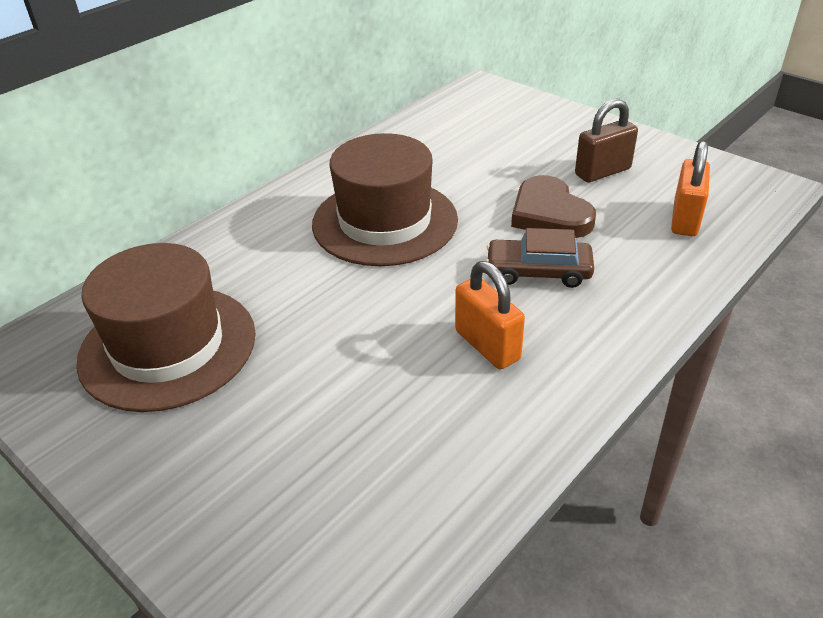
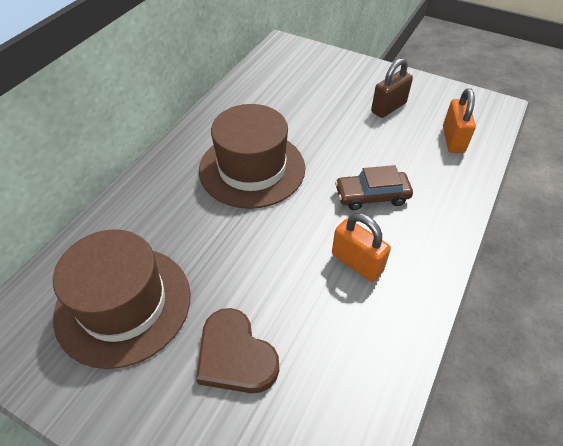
camera: 15 degrees left, 10 degrees up
(549, 214) = (364, 147): brown heart -> brown heart (235, 356)

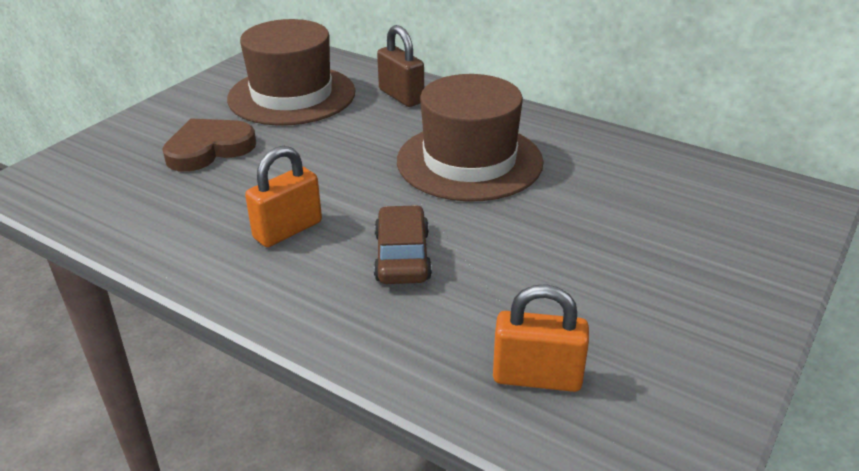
camera: 95 degrees right, 15 degrees down
(388, 108) = (630, 304): brown padlock -> brown padlock (401, 96)

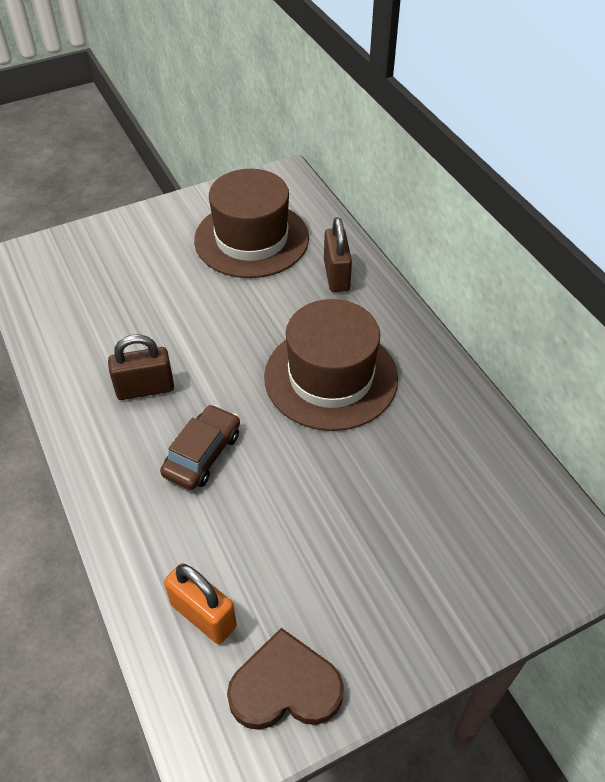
camera: 30 degrees right, 15 degrees up
(209, 149) = (150, 276): brown heart -> brown heart (285, 687)
(288, 230) = (145, 388): orange padlock -> brown padlock

